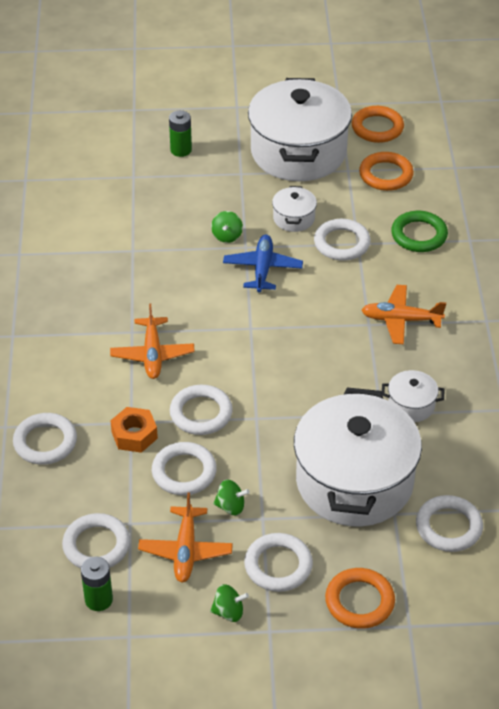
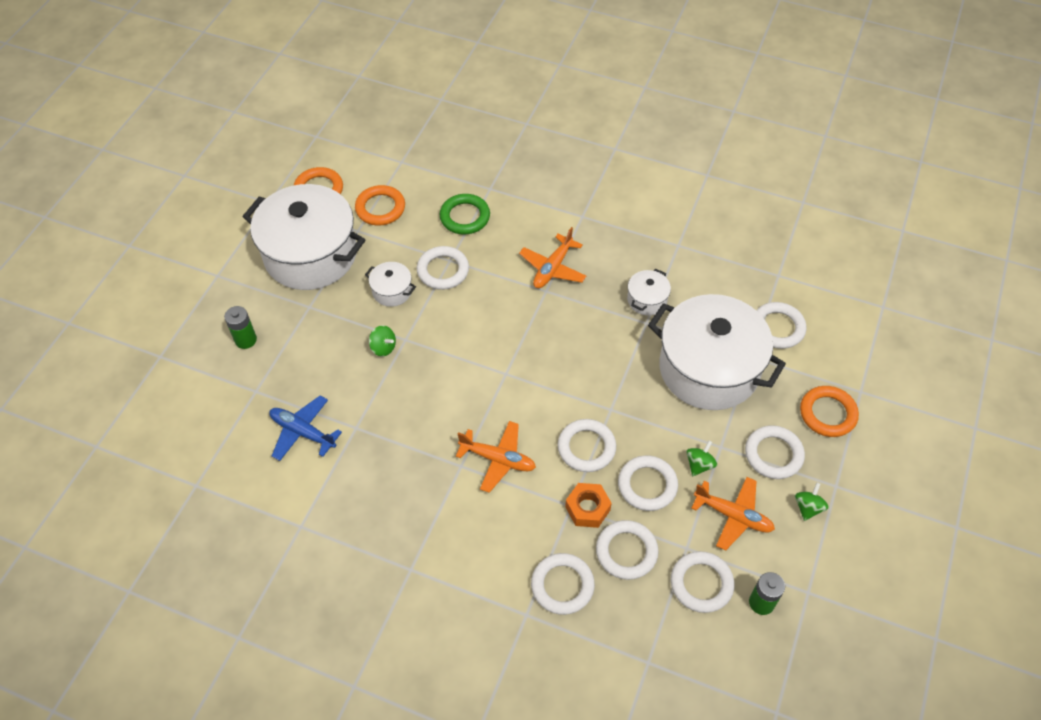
camera: 65 degrees left, 10 degrees up
(103, 478) = (626, 551): none -> white ring
(262, 269) = (440, 337): blue plane -> blue plane (303, 432)

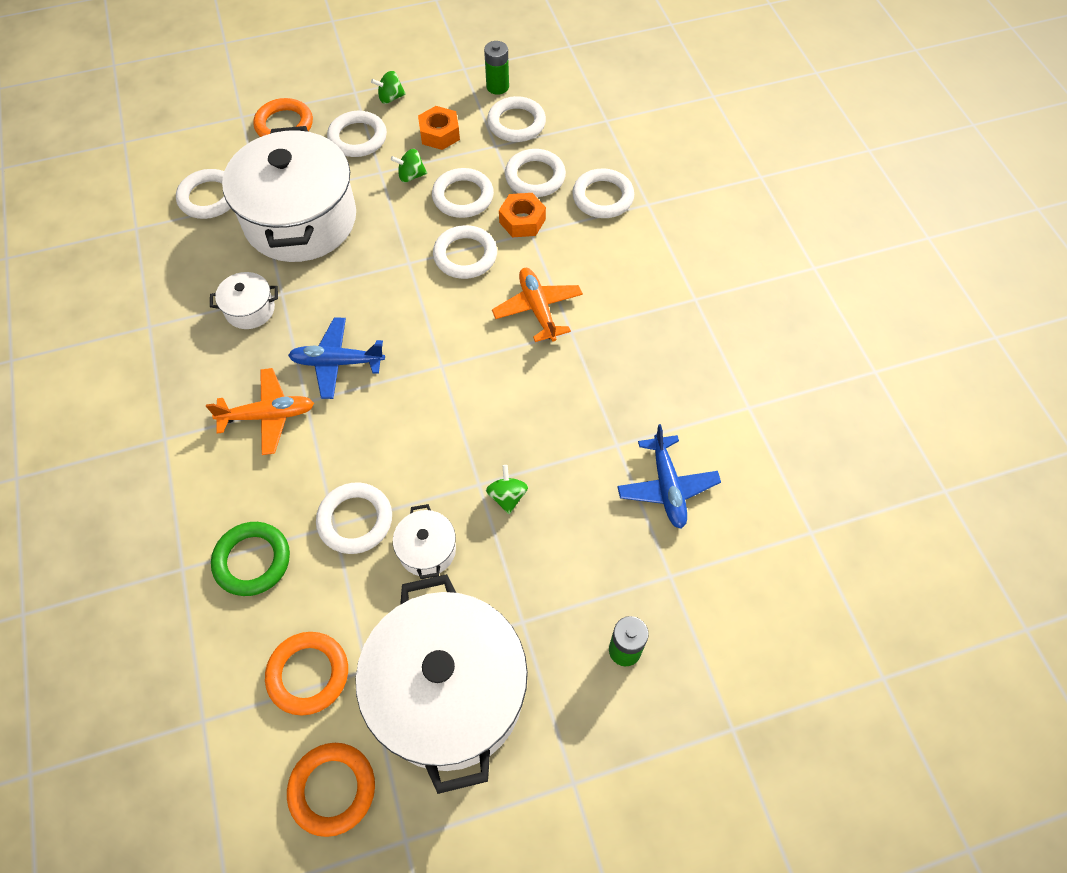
camera: 130 degrees left, 5 degrees up
(560, 321) = (337, 362): none -> blue plane
(733, 515) = (439, 134): orange plane -> orange nut

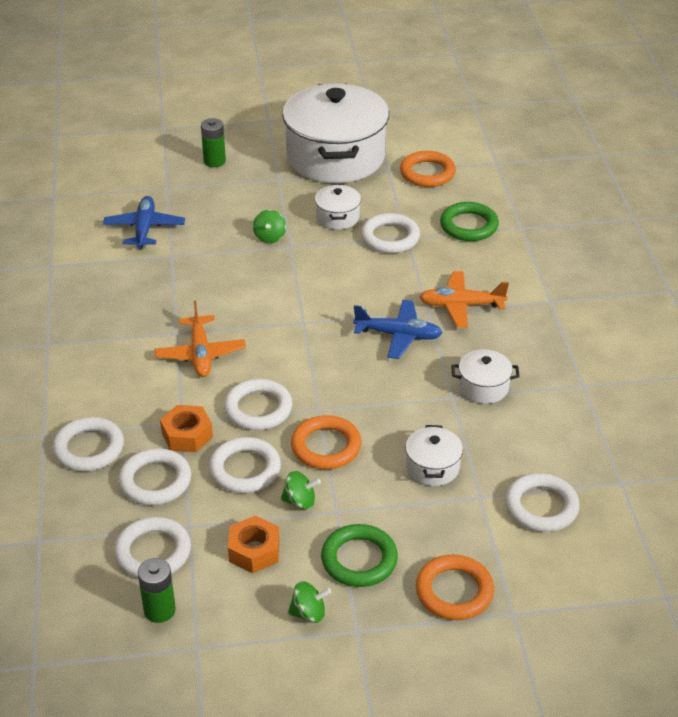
camera: 170 degrees left, 20 degrees down
(300, 220) = (432, 467): white pot -> white pot, size x0.42
(332, 789) = (413, 132): orange ring -> orange ring (326, 446)
(357, 138) = (359, 559): white ring -> green ring

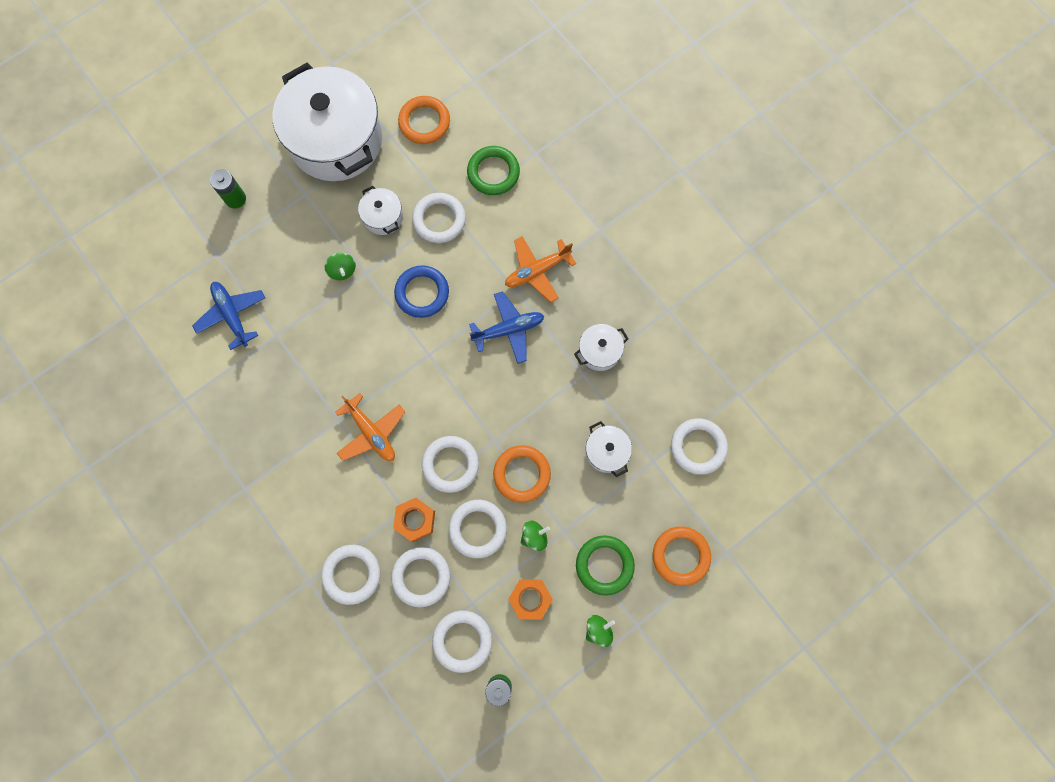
camera: 30 degrees left, 35 degrees up
(332, 278) = (422, 293): none -> blue ring

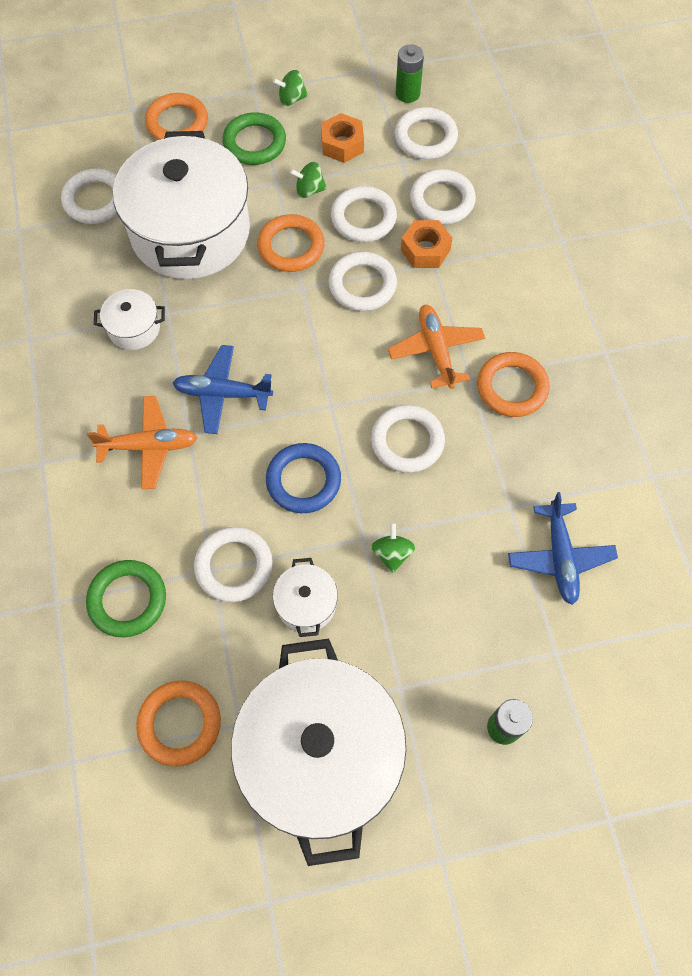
camera: 155 degrees left, 10 degrees down
(304, 426) = (512, 387): none -> orange ring
(352, 574) = (513, 229): white ring -> white ring (407, 441)
(606, 451) = (190, 232): white pot -> white pot, size x2.40

